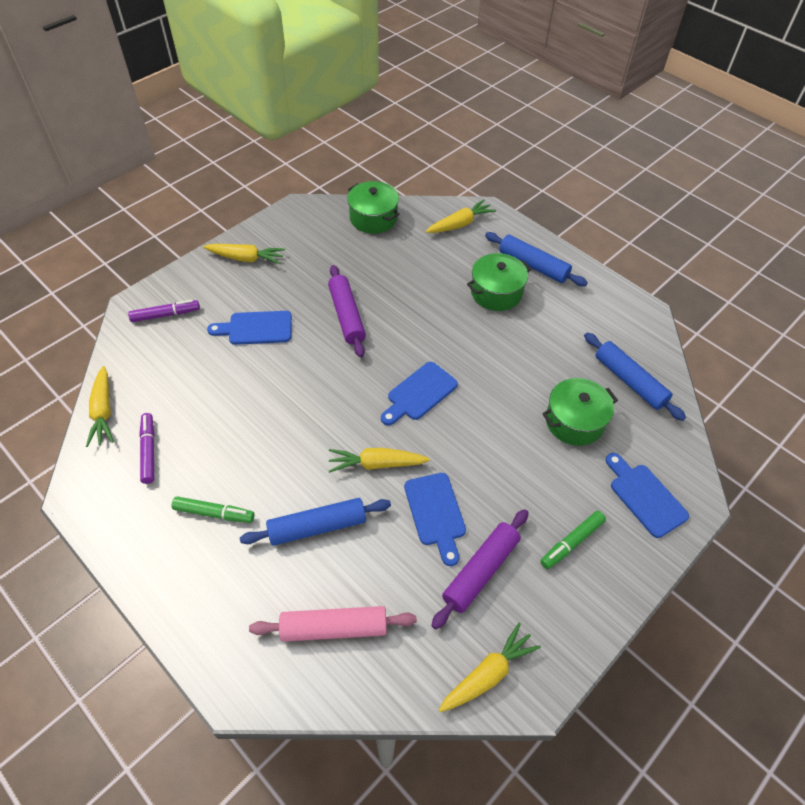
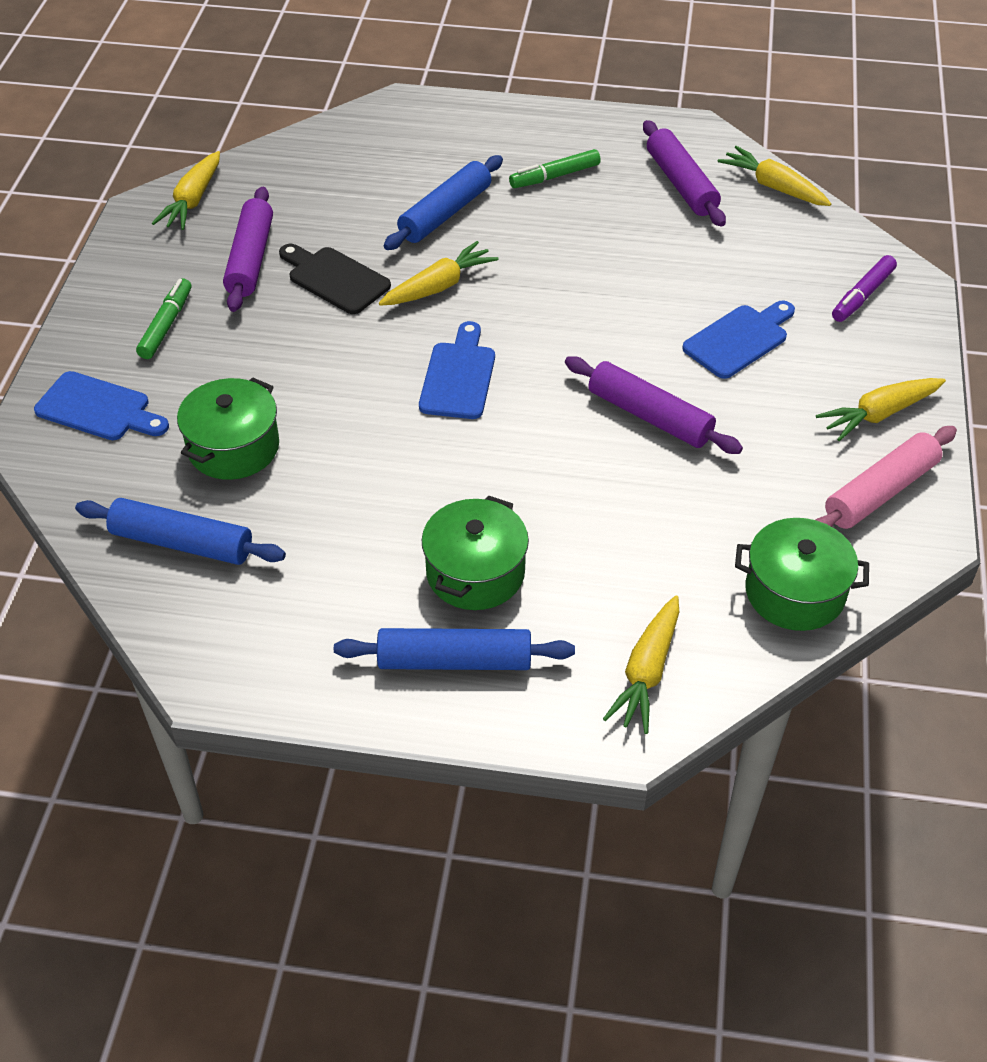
camera: 145 degrees right, 5 degrees down
(149, 451) = (681, 184): purple marker -> purple rolling pin
(334, 628) = (357, 164): pink rolling pin -> pink rolling pin (880, 492)
(436, 513) = (335, 278): blue cutting board -> black cutting board

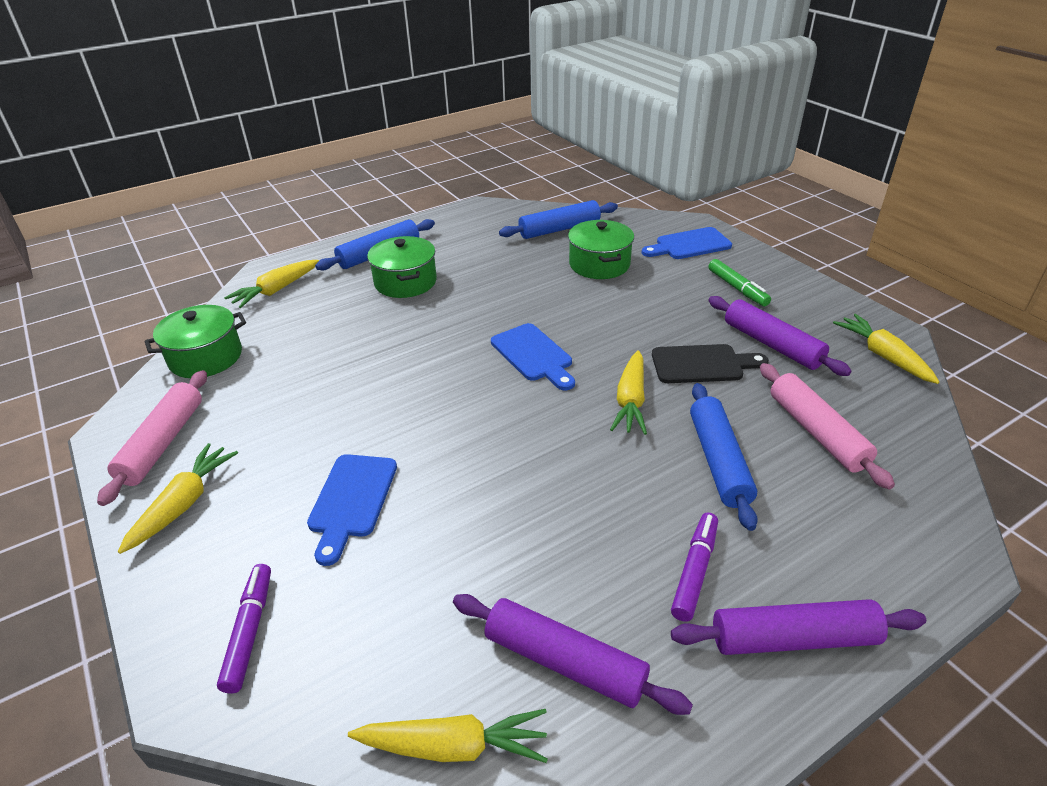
camera: 140 degrees right, 10 degrees down
(349, 190) = (816, 432): none -> pink rolling pin
(554, 176) = (694, 571): green marker -> purple marker
(646, 672) = (276, 290): yellow carrot -> yellow carrot turned 120 degrees counterclockwise
(649, 416) = (378, 401): purple rolling pin -> purple rolling pin (793, 638)

